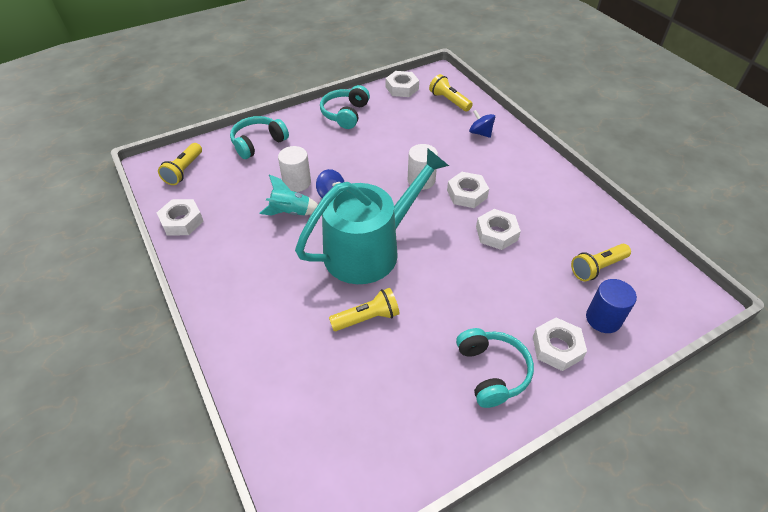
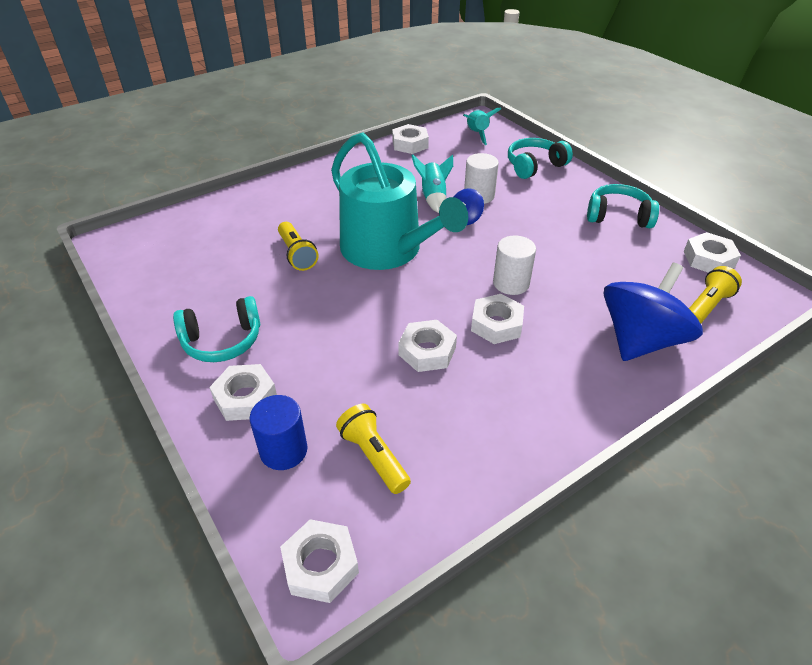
camera: 85 degrees right, 5 degrees down
(184, 170) = (477, 134): yellow flashlight -> turquoise rocket
(258, 143) = (534, 166): turquoise headphones -> turquoise headphones turned 75 degrees counterclockwise
(480, 133) = (640, 340): blue spinning top -> blue spinning top, size x2.16
(682, 296) = (320, 565): none -> white nut

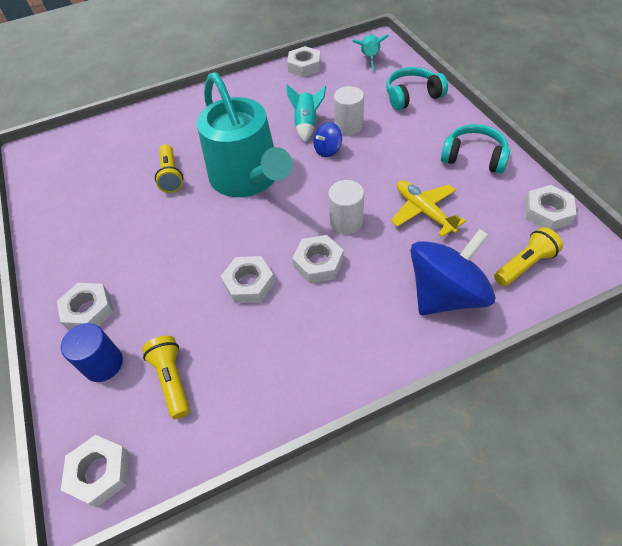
camera: 15 degrees right, 10 degrees up
(222, 341) = (87, 255): turquoise headphones -> none
(587, 267) = (423, 211): none -> yellow plane

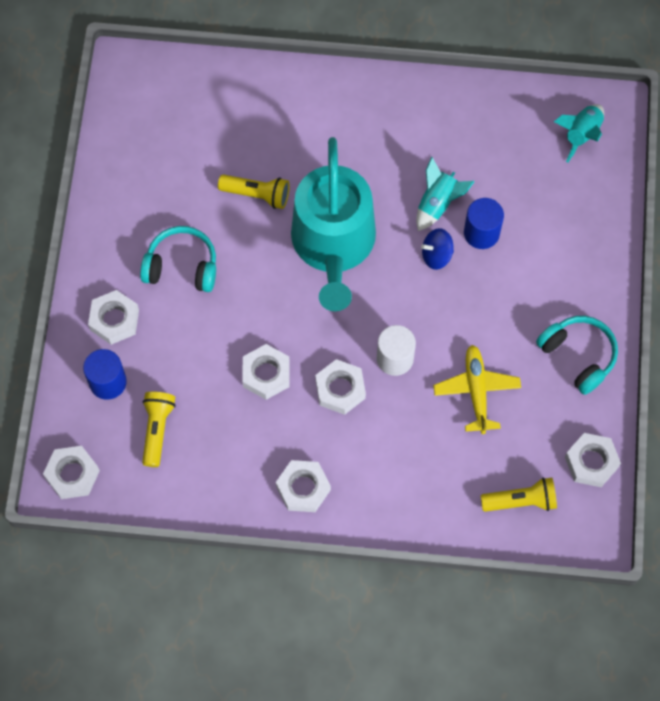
camera: 25 degrees right, 15 degrees up
(171, 175) = (257, 195): yellow flashlight -> yellow flashlight turned 90 degrees counterclockwise
(304, 66) = (495, 102): white nut -> white nut (303, 488)
(348, 126) = (481, 233): white cylinder -> blue cylinder
(412, 96) = (583, 229): turquoise headphones -> turquoise headphones (182, 266)
(445, 294) = (429, 487): blue spinning top -> none

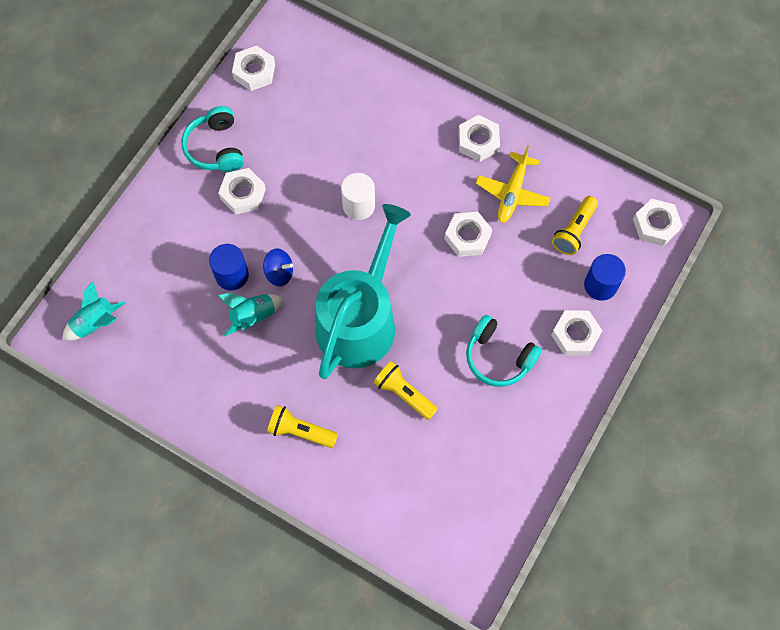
camera: 155 degrees left, 0 degrees up
(340, 389) = (414, 200): white nut -> white nut (243, 194)
(476, 391) = (309, 155): yellow plane -> yellow plane (512, 193)
(521, 501) = (321, 68): yellow flashlight -> yellow flashlight (300, 431)

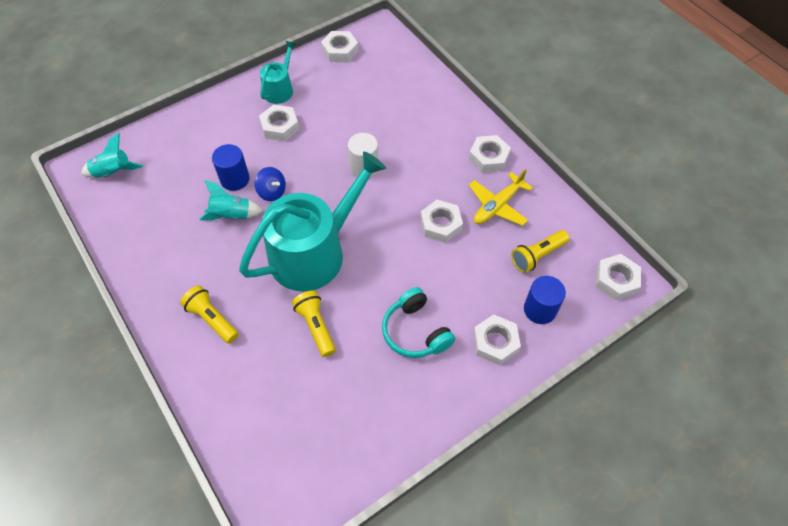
camera: 25 degrees right, 10 degrees down
(215, 148) = (280, 89): turquoise headphones -> turquoise watering can

